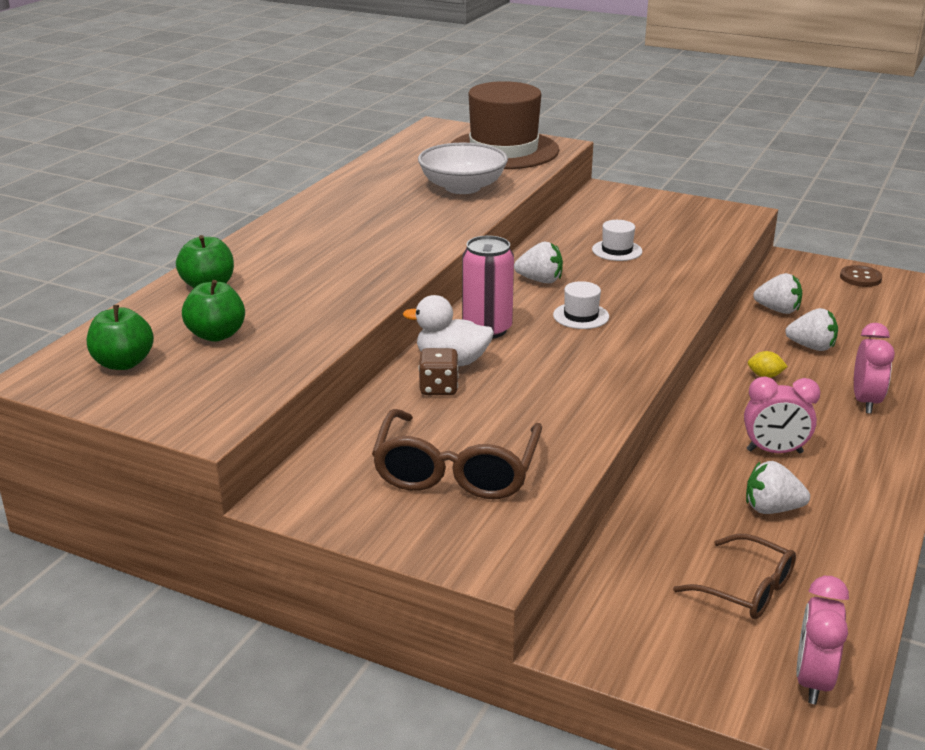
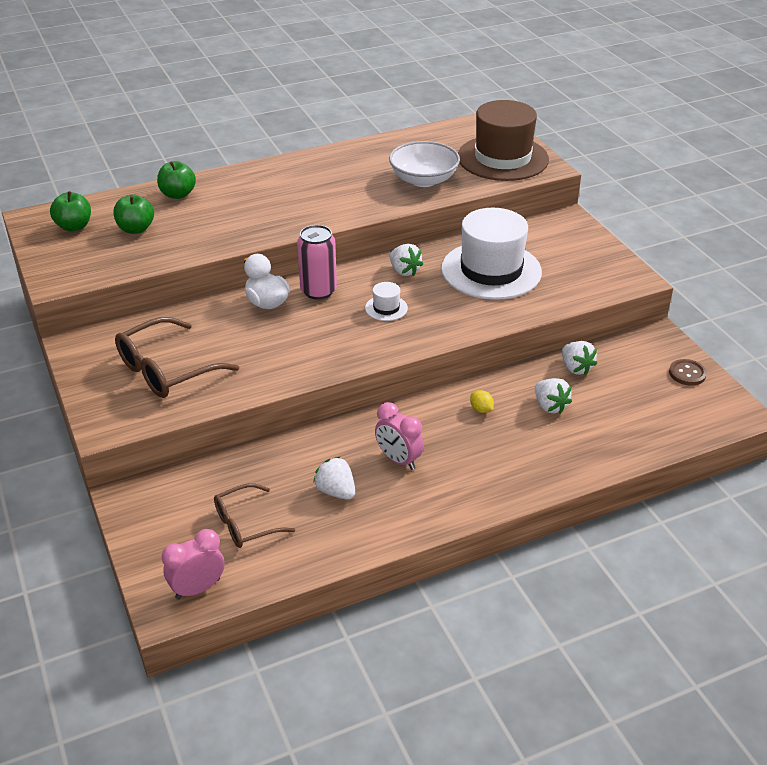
camera: 40 degrees right, 10 degrees up
(438, 388) = (234, 316): brown dice -> none
(617, 250) = (491, 270): white hat -> white hat, size x2.45
(746, 589) = (246, 524): brown glasses -> brown glasses turned 75 degrees clockwise
(865, 402) = (515, 462): pink clock -> none

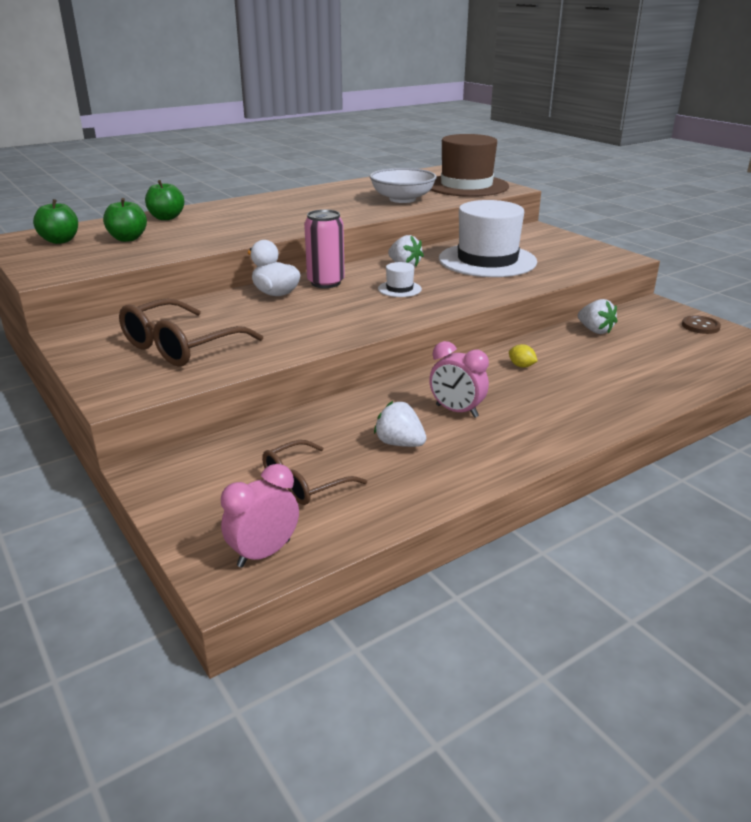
camera: 10 degrees left, 10 degrees down
(550, 406) = (588, 358): white strawberry -> none

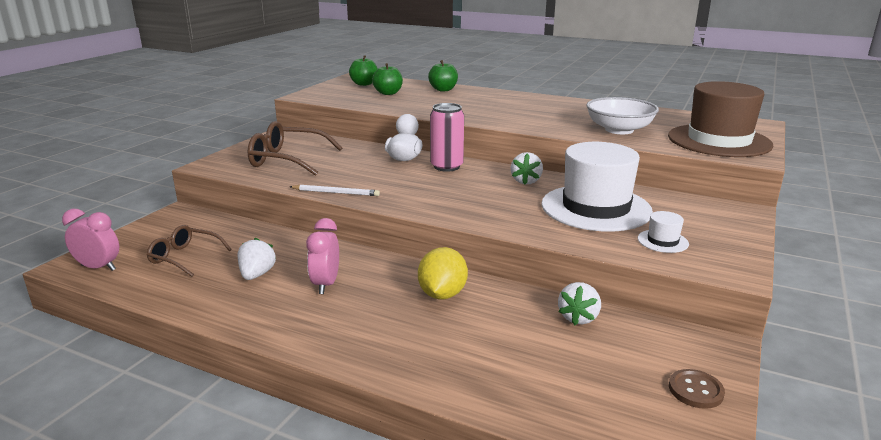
camera: 60 degrees right, 5 degrees down
(327, 340) = (336, 192): none -> white pencil
(399, 289) = (468, 191): white hat -> white hat (662, 241)
(521, 366) = (442, 294): yellow lemon -> yellow lemon, size x2.07

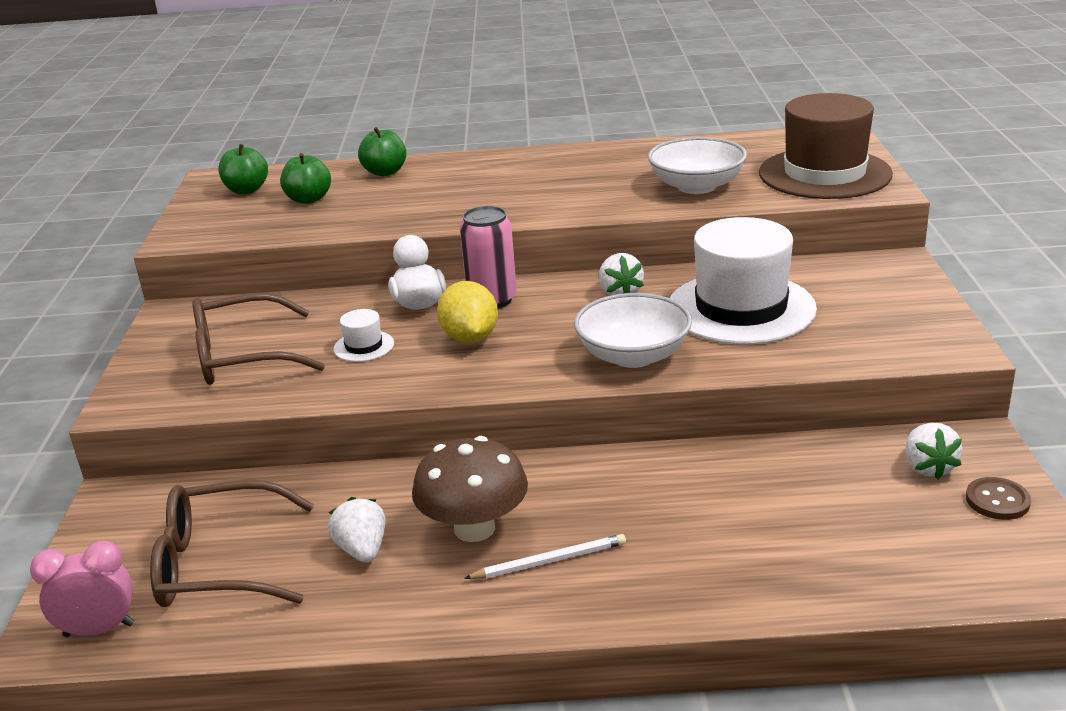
camera: 25 degrees left, 5 degrees up
(185, 257) = (220, 564): brown glasses -> brown glasses, size x1.58
(326, 284) = (474, 528): pink clock -> brown mushroom
(336, 192) = (386, 389): white pencil -> white pencil (550, 561)
(442, 294) = (636, 487): yellow lemon -> yellow lemon (470, 338)
(495, 214) = (633, 355): none -> white bowl
(578, 318) = (815, 460): white strawberry -> white strawberry (928, 468)
(662, 241) = (854, 332): white hat -> white hat (364, 346)

